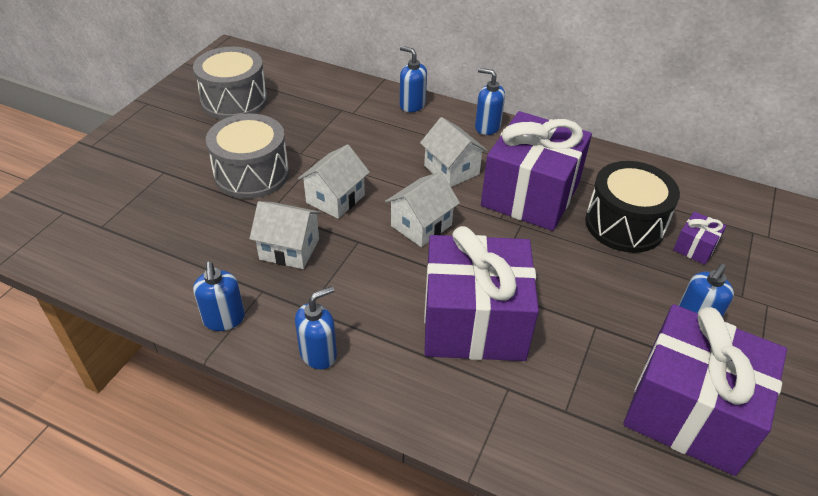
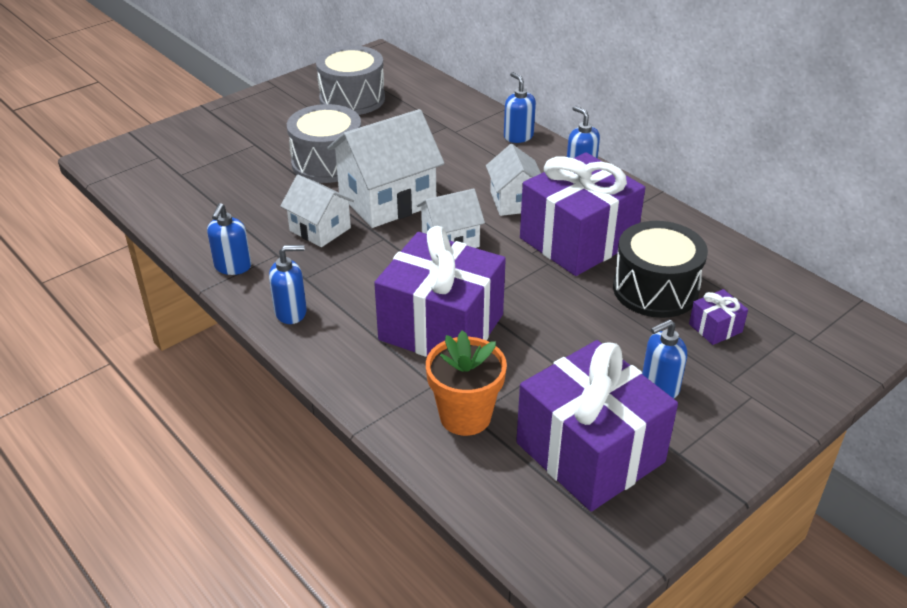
camera: 25 degrees right, 5 degrees down
(335, 199) = (387, 200): white house -> white house, size x1.71
(560, 413) = (465, 416): none -> orange flower pot

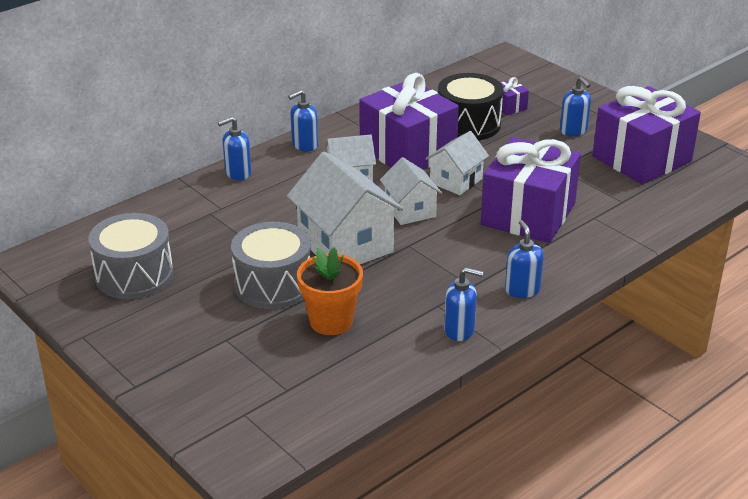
camera: 90 degrees left, 5 degrees down
(320, 229) = (395, 282): white house -> white house (456, 181)
(465, 416) = (623, 204): orange flower pot -> orange flower pot (331, 321)

